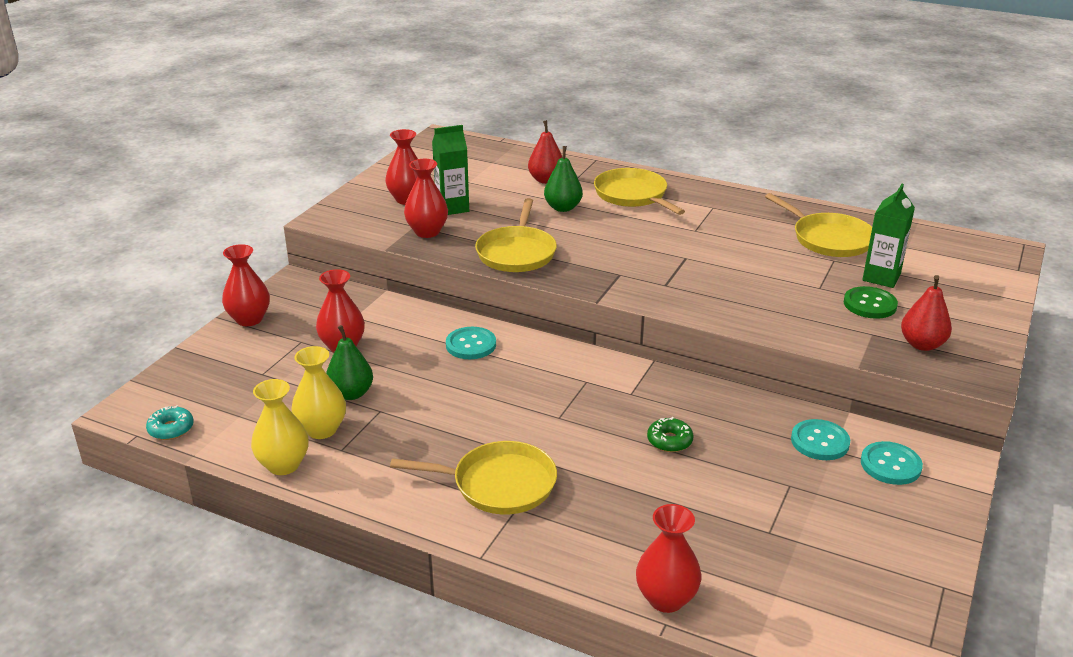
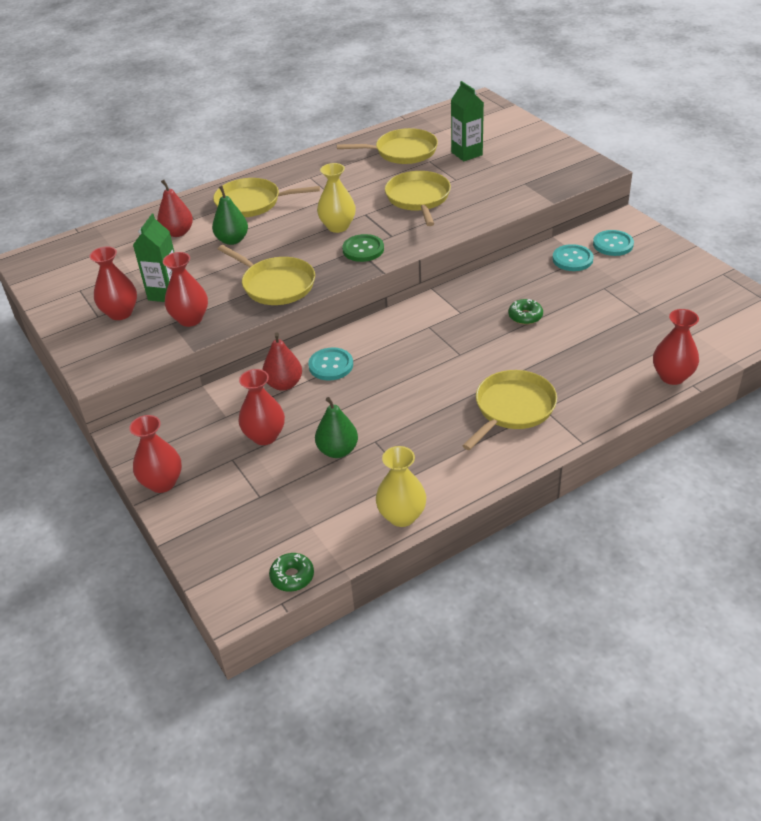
camera: 55 degrees left, 10 degrees up
(171, 429) = (292, 576): turquoise donut -> green donut
(322, 429) = (372, 481): yellow vase -> yellow vase (338, 226)
(752, 277) = (418, 198): none -> yellow pan
(870, 304) = (492, 170): green button -> green button (363, 249)
(922, 344) = (550, 172): red pear -> red pear (284, 384)

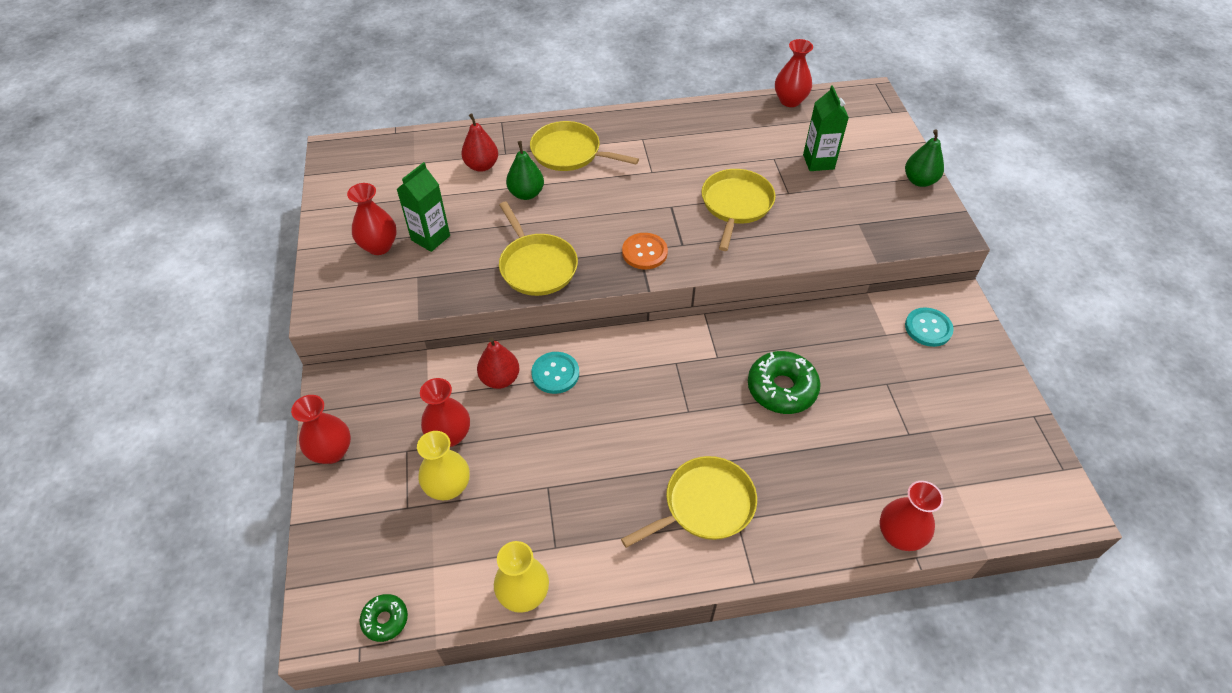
camera: 20 degrees right, 10 degrees up
(190, 319) = (436, 278): red vase -> red vase (790, 101)
(338, 226) = (635, 213): yellow vase -> yellow vase (448, 487)
(338, 450) = (506, 483): green pear -> green pear (919, 181)
(363, 249) = (644, 252): green button -> orange button
(403, 152) = (752, 137): yellow pan -> none
(525, 316) = (781, 388): green donut -> green donut, size x1.83
(572, 259) = (872, 332): turquoise button -> none

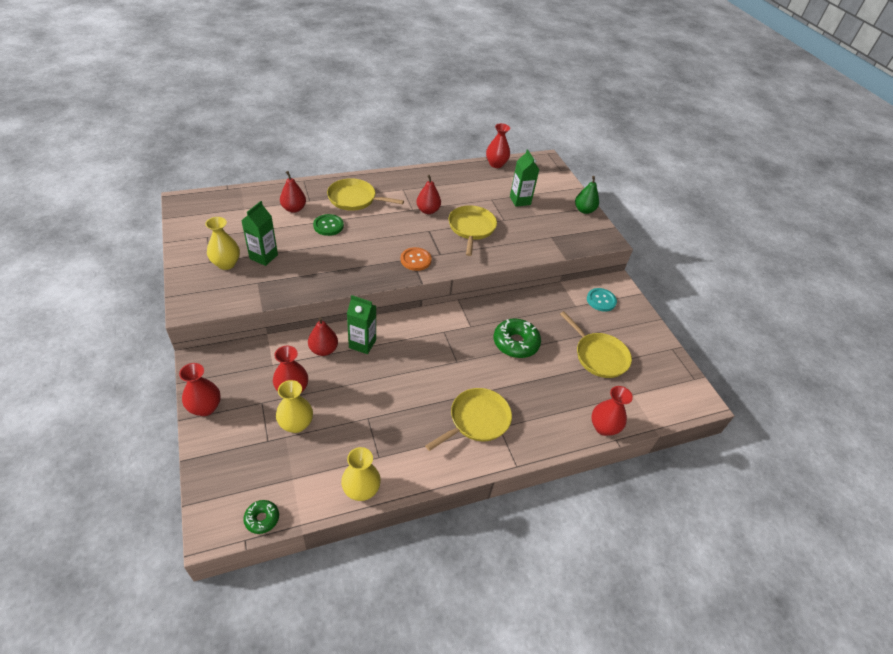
camera: 15 degrees left, 5 degrees down
(379, 246) = (226, 264): red vase -> yellow vase
(526, 194) = (328, 226): green pear -> green button
(537, 266) = (343, 272): yellow pan -> yellow pan (599, 356)
(555, 374) = (362, 344): turquoise button -> green carton
(674, 174) = (428, 210): none -> red pear

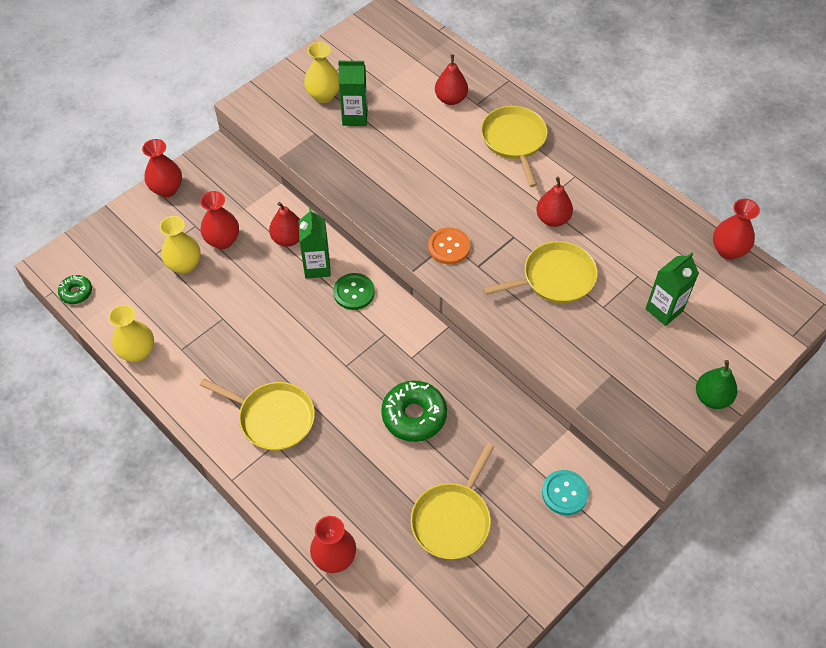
camera: 70 degrees right, 10 degrees up
(328, 226) = (446, 142): green button -> green button (354, 292)

